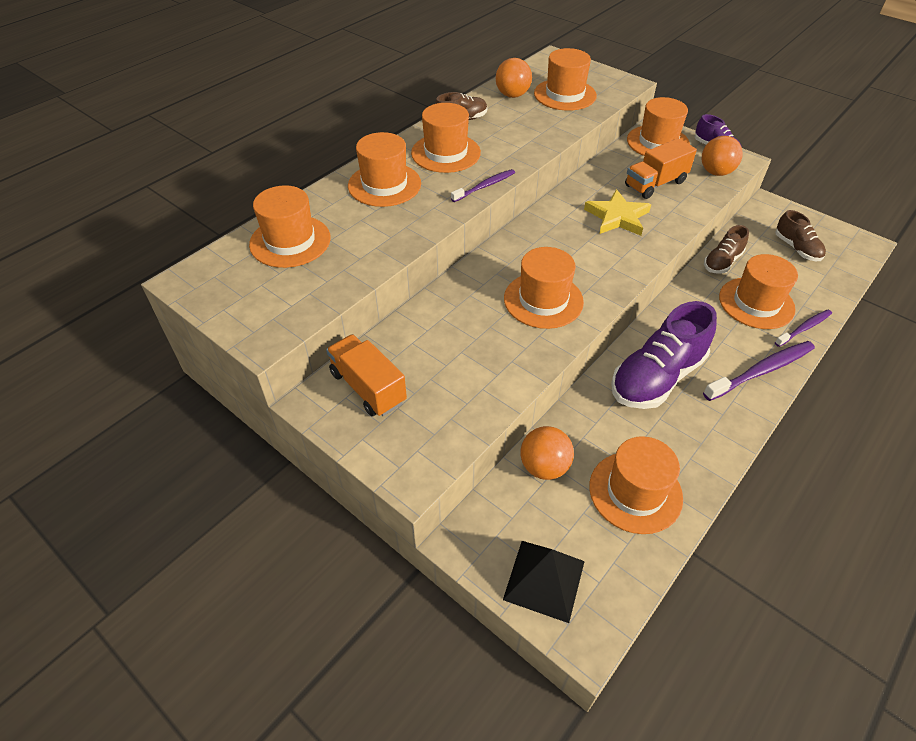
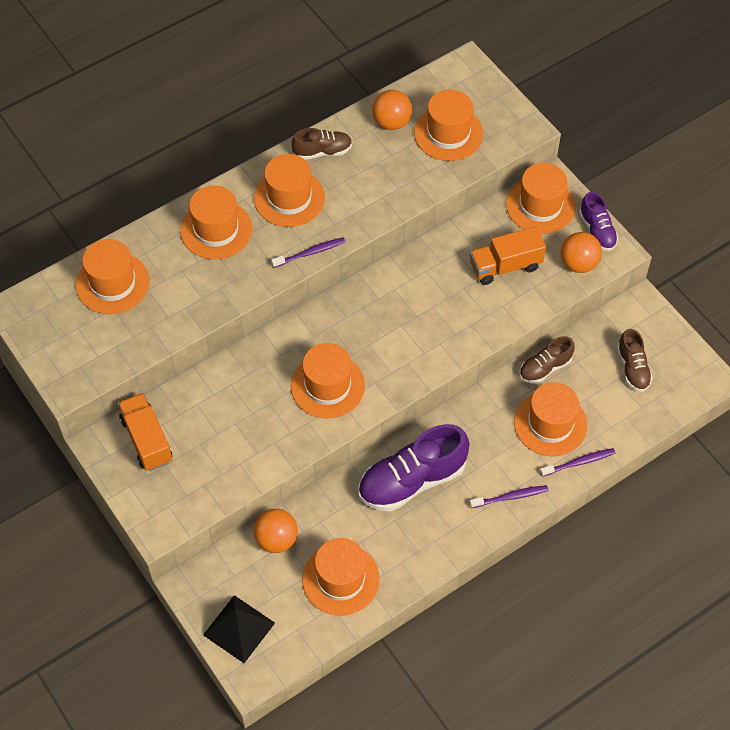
camera: 15 degrees right, 10 degrees up
(617, 217) = (444, 302): yellow star -> none
(761, 371) = (510, 497): purple toothbrush -> purple toothbrush, size x0.61

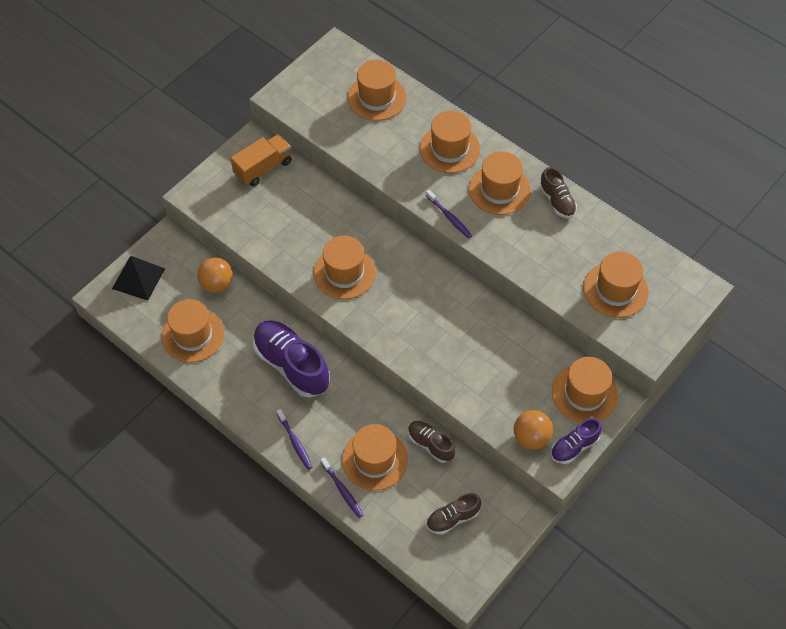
camera: 75 degrees right, 0 degrees up
(391, 122) = (609, 244): orange ball -> none
(505, 266) = (507, 378): orange truck -> none

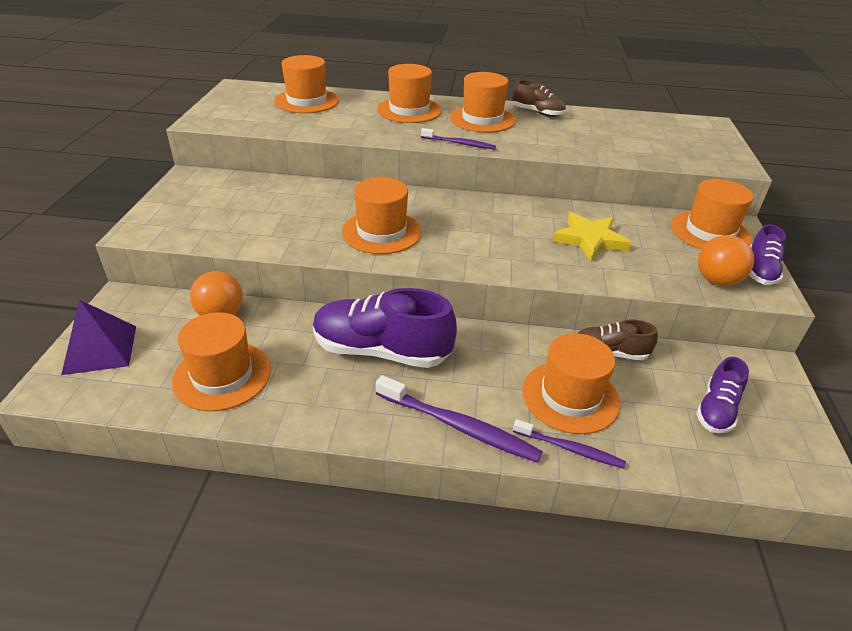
camera: 35 degrees left, 20 degrees down
(138, 278) = (100, 349): black pyramid -> purple pyramid
(263, 168) = (216, 190): orange truck -> none
(295, 442) = (459, 426): purple toothbrush -> purple toothbrush, size x1.63
(452, 518) = (716, 410): brown shoe -> purple shoe
(483, 354) = (590, 239): none -> yellow star
(615, 290) = (656, 142): orange hat -> none

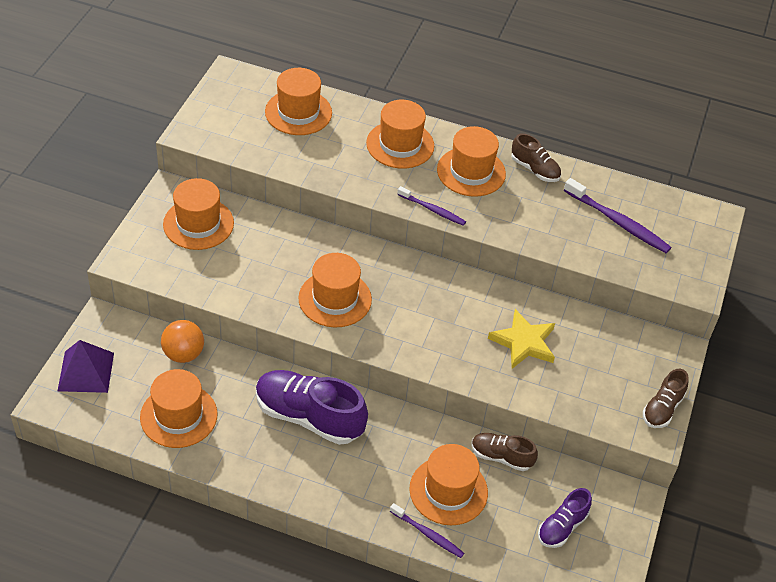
camera: 10 degrees right, 10 degrees up
(459, 426) = (350, 498): purple toothbrush -> purple toothbrush (618, 222)
(710, 232) = (645, 353): orange hat -> orange hat (198, 224)
(717, 280) = (614, 412): orange ball -> none
(760, 271) = (662, 408): purple shoe -> brown shoe

